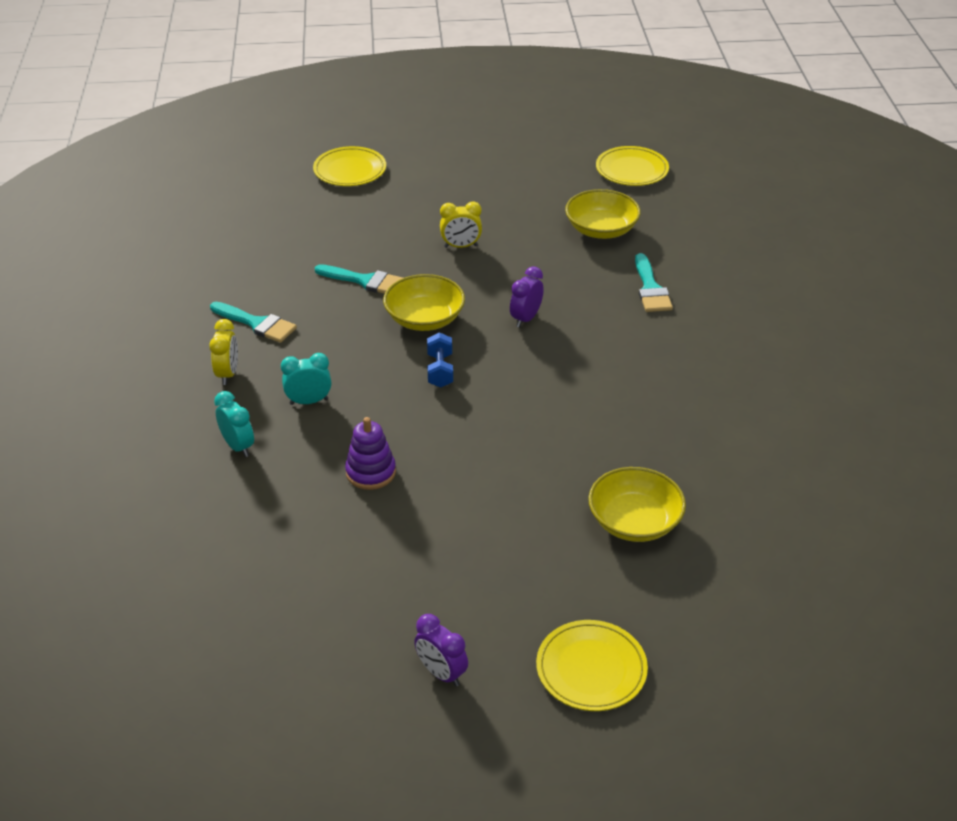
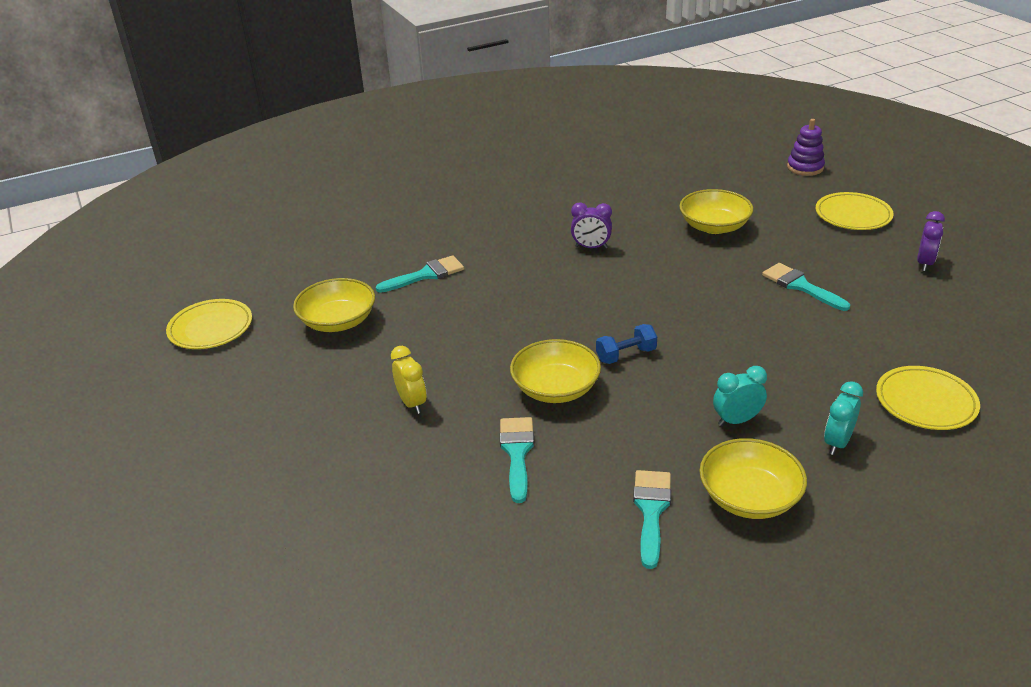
camera: 110 degrees left, 5 degrees down
(228, 374) = (749, 497): yellow clock -> yellow bowl
(309, 401) = (736, 420): turquoise clock -> turquoise clock turned 105 degrees clockwise
(350, 170) = (270, 560): yellow plate -> yellow plate (925, 402)
(371, 472) = (786, 351): purple stacking toy -> purple stacking toy (805, 167)
(467, 536) = (800, 286): none -> turquoise brush
(526, 318) = (514, 328): purple clock -> purple clock (591, 247)

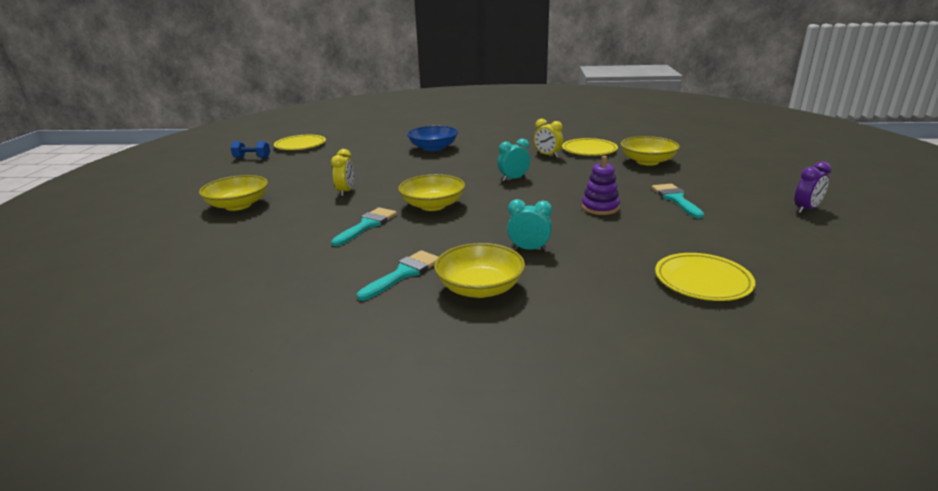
camera: 30 degrees right, 10 degrees down
(338, 321) = (361, 155): yellow bowl -> yellow bowl (238, 205)
(426, 275) = (433, 148): turquoise brush -> blue bowl
(591, 247) = (547, 155): purple clock -> yellow clock
(626, 355) = (499, 202): blue dumbbell -> blue dumbbell (252, 158)
(805, 167) = (760, 148): purple stacking toy -> purple stacking toy (600, 208)
(837, 442) = (591, 281): turquoise clock -> turquoise clock (513, 179)
(853, 215) = (771, 175): yellow plate -> yellow plate (589, 150)

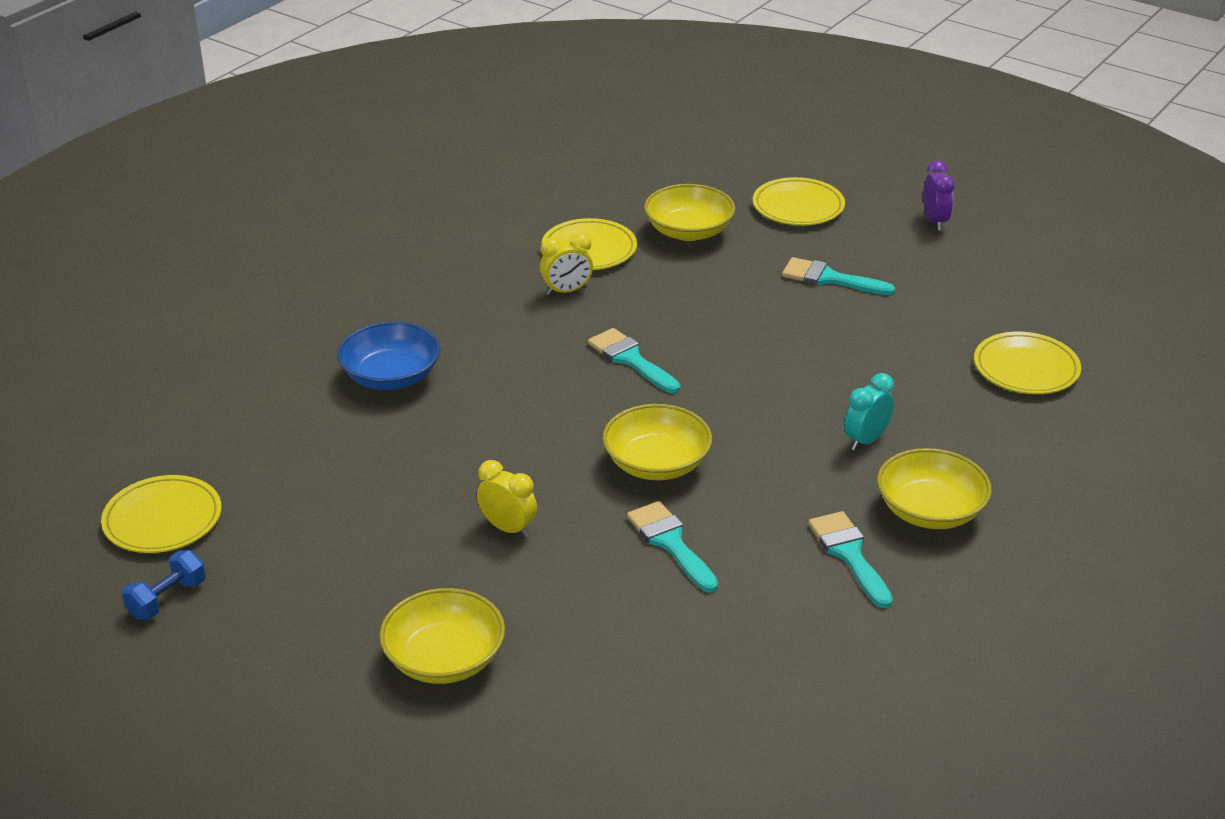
camera: 60 degrees left, 10 degrees up
(513, 179) = (631, 359): turquoise clock -> turquoise brush
(600, 208) = (800, 340): purple stacking toy -> none
(728, 175) = (798, 207): none -> yellow plate

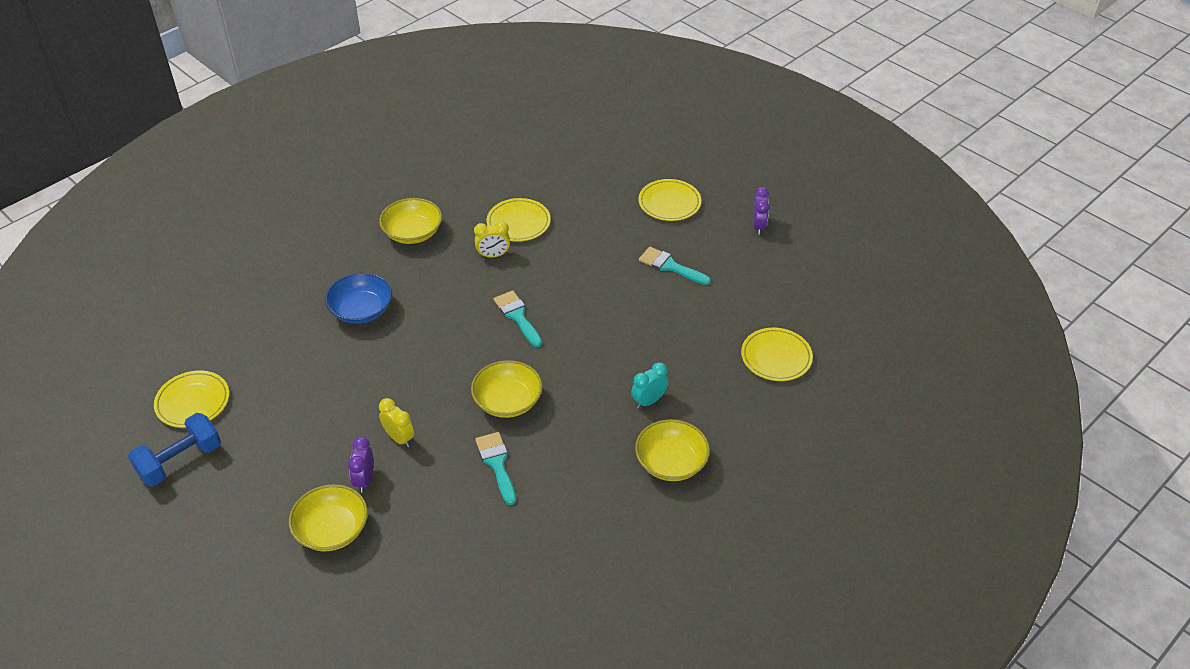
camera: 10 degrees right, 10 degrees up
(167, 599) = (180, 461): blue dumbbell -> blue dumbbell, size x1.65
(473, 588) = (364, 480): none -> purple clock
(689, 231) = (589, 215): yellow bowl -> yellow bowl (412, 233)
(849, 554) = (607, 489): turquoise brush -> none

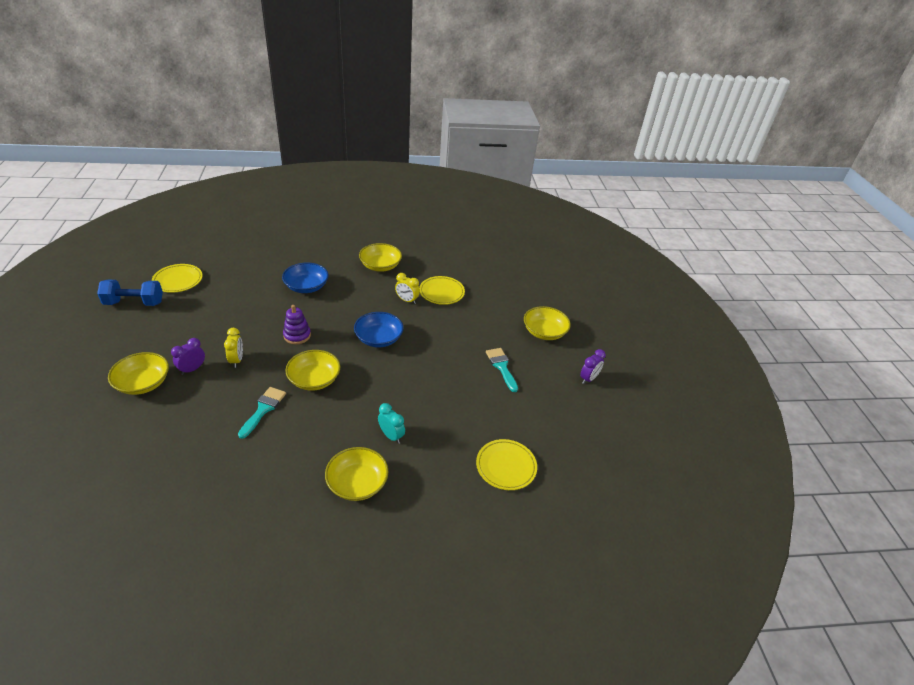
camera: 35 degrees right, 5 degrees down
(427, 370) = (297, 335): none -> purple stacking toy
(517, 316) = (378, 338): turquoise brush -> blue bowl
(649, 401) = (391, 436): turquoise clock -> turquoise clock turned 45 degrees clockwise
(669, 203) = (544, 332): yellow plate -> yellow bowl

